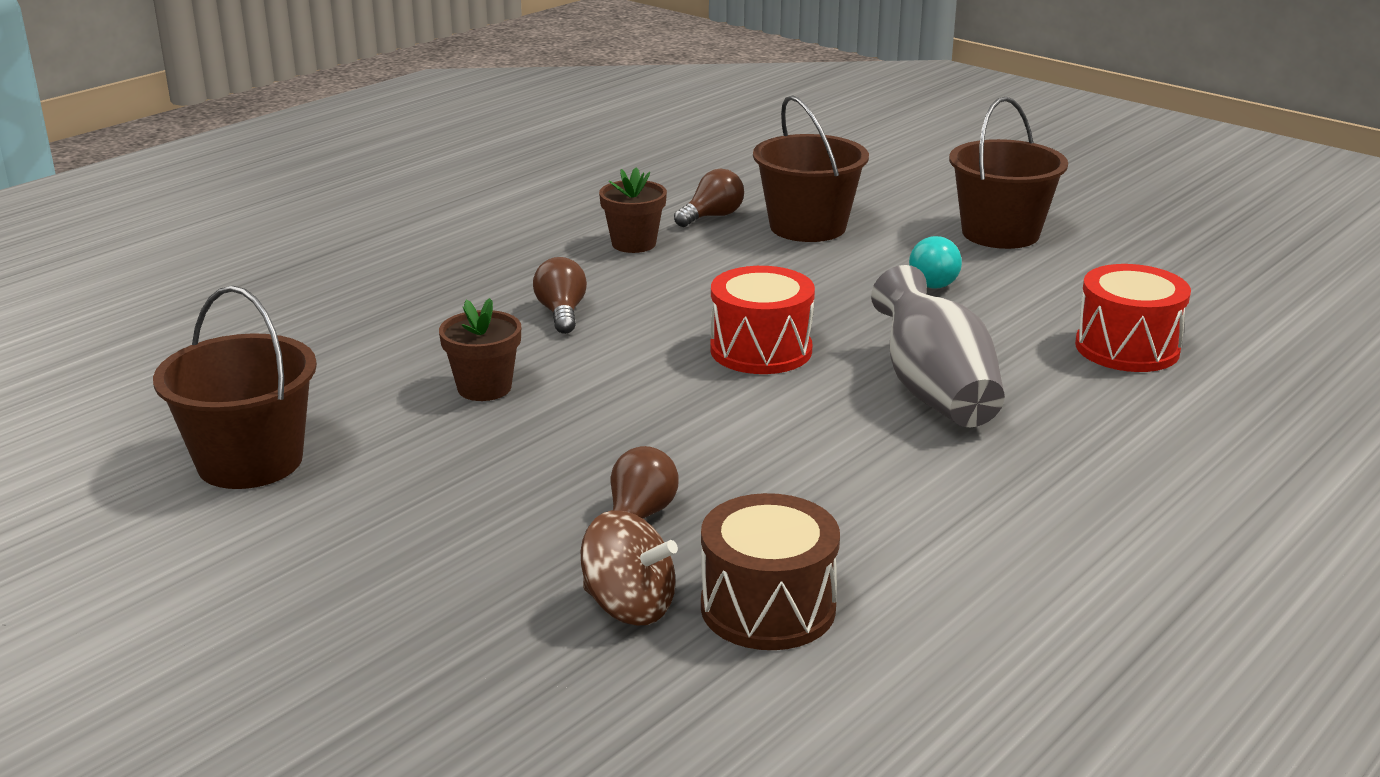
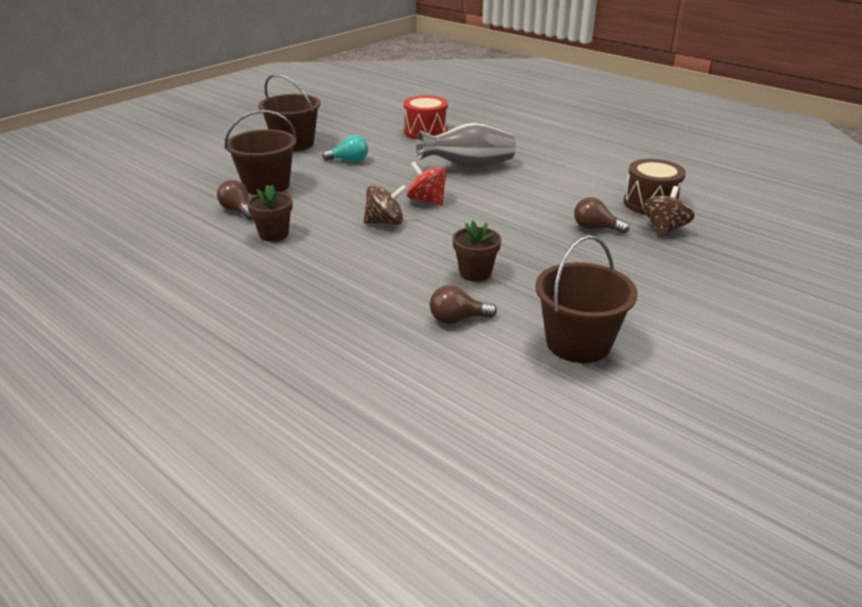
camera: 90 degrees left, 5 degrees up
(561, 313) = (376, 254): brown light bulb -> brown light bulb (457, 319)
(671, 317) = (385, 222): none -> brown spinning top
(761, 350) = (427, 200): red drum -> red spinning top

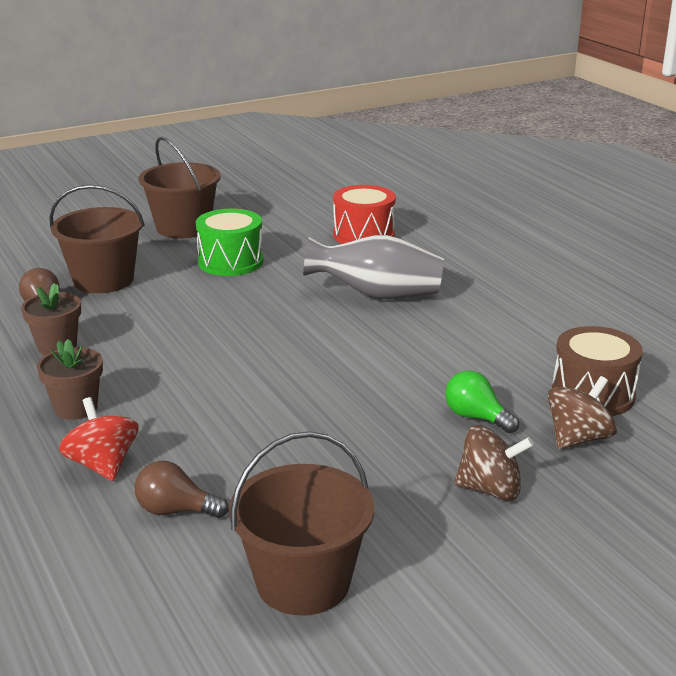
camera: 20 degrees right, 5 degrees down
(349, 161) = (231, 262): turquoise light bulb -> green drum
(385, 222) = (202, 355): brown spinning top -> brown spinning top (490, 489)
(427, 200) = (281, 334): red spinning top -> red spinning top (103, 465)
(475, 273) = (255, 450): brown flower pot -> brown flower pot (76, 408)
(595, 228) = (476, 417): brown light bulb -> green light bulb

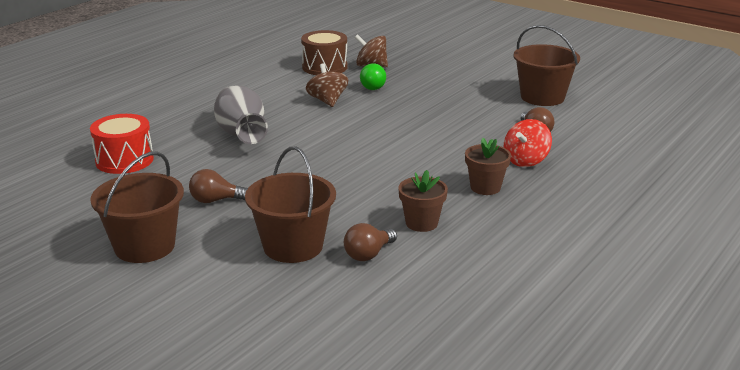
camera: 115 degrees left, 0 degrees up
(231, 262) = (215, 200): green drum -> brown light bulb
(490, 489) = (434, 76): brown spinning top -> brown spinning top (327, 101)

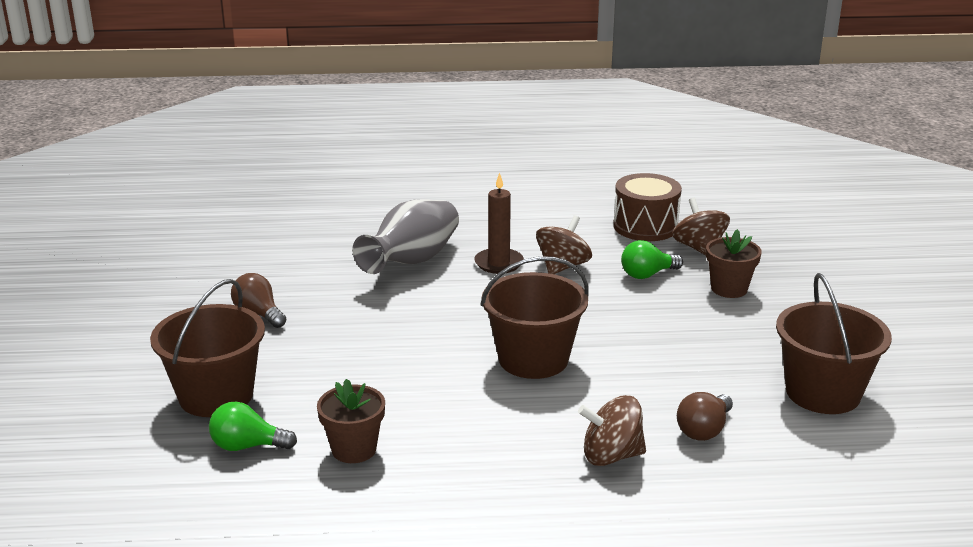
camera: 50 degrees right, 0 degrees up
(124, 160) = (279, 237): red drum -> none
(144, 246) = (135, 323): brown bucket -> brown bucket (533, 359)
(291, 114) = (499, 263): none -> brown candle
(368, 254) = (247, 446): brown light bulb -> green light bulb
(485, 187) = (496, 456): brown flower pot -> brown flower pot (729, 289)
(526, 160) = (611, 456): red spinning top -> brown spinning top

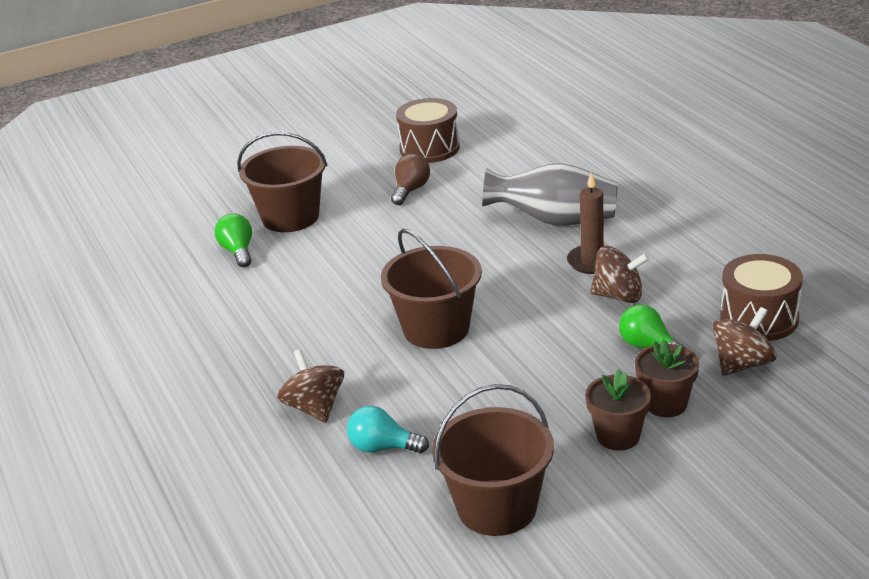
camera: 70 degrees right, 5 degrees up
(187, 285) = (429, 148): none -> brown drum
(354, 449) = (257, 292): brown flower pot -> brown flower pot (618, 436)
(704, 430) = (383, 447): brown light bulb -> turquoise light bulb

